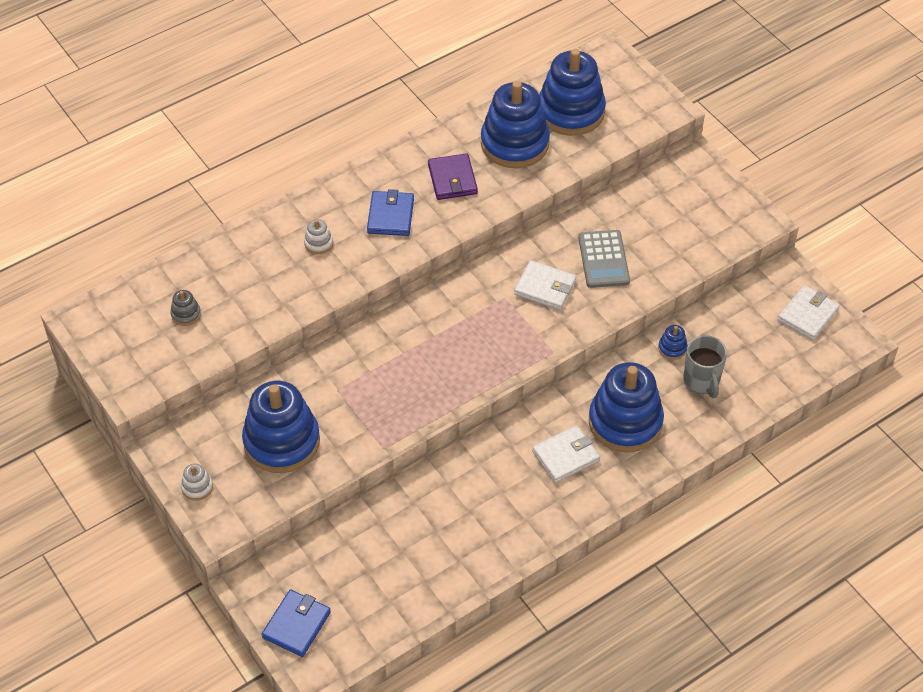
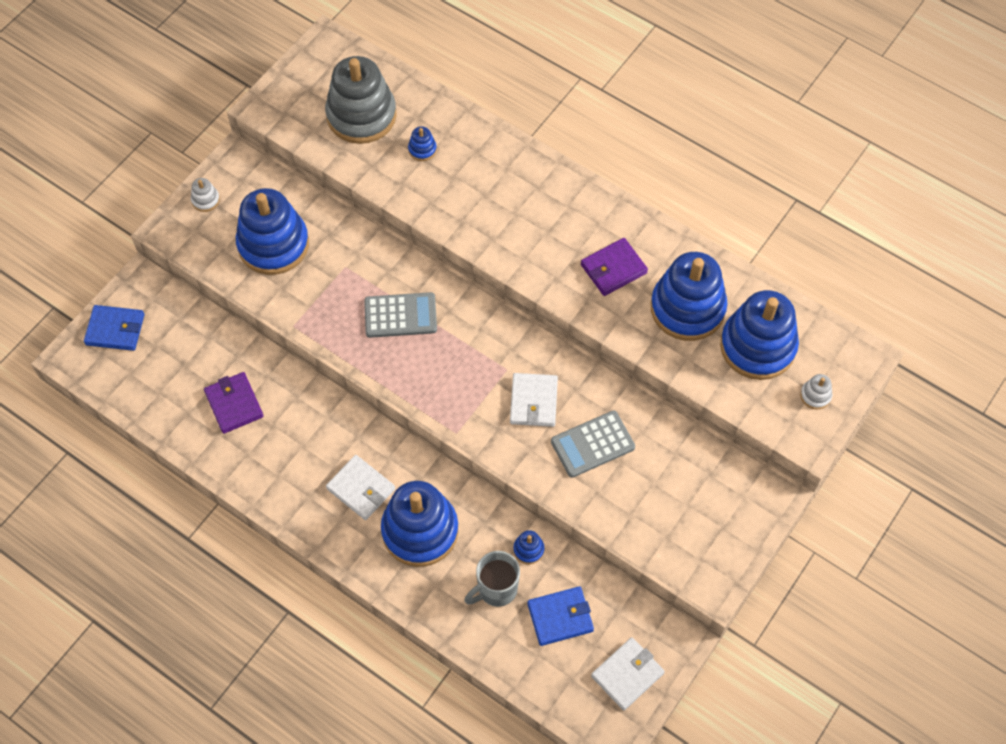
camera: 70 degrees right, 10 degrees up
(186, 314) = (361, 115): grey stacking toy -> grey stacking toy, size x2.50
(252, 278) = (422, 149): none -> blue stacking toy
(318, 243) = (484, 186): white stacking toy -> white stacking toy (815, 395)
(390, 216) = (543, 232): blue wallet -> blue wallet (560, 617)
(412, 360) = (400, 315): none -> grey calculator
(432, 537) = (234, 404): none -> purple wallet
(808, 315) = (627, 674): white wallet -> white wallet turned 60 degrees counterclockwise

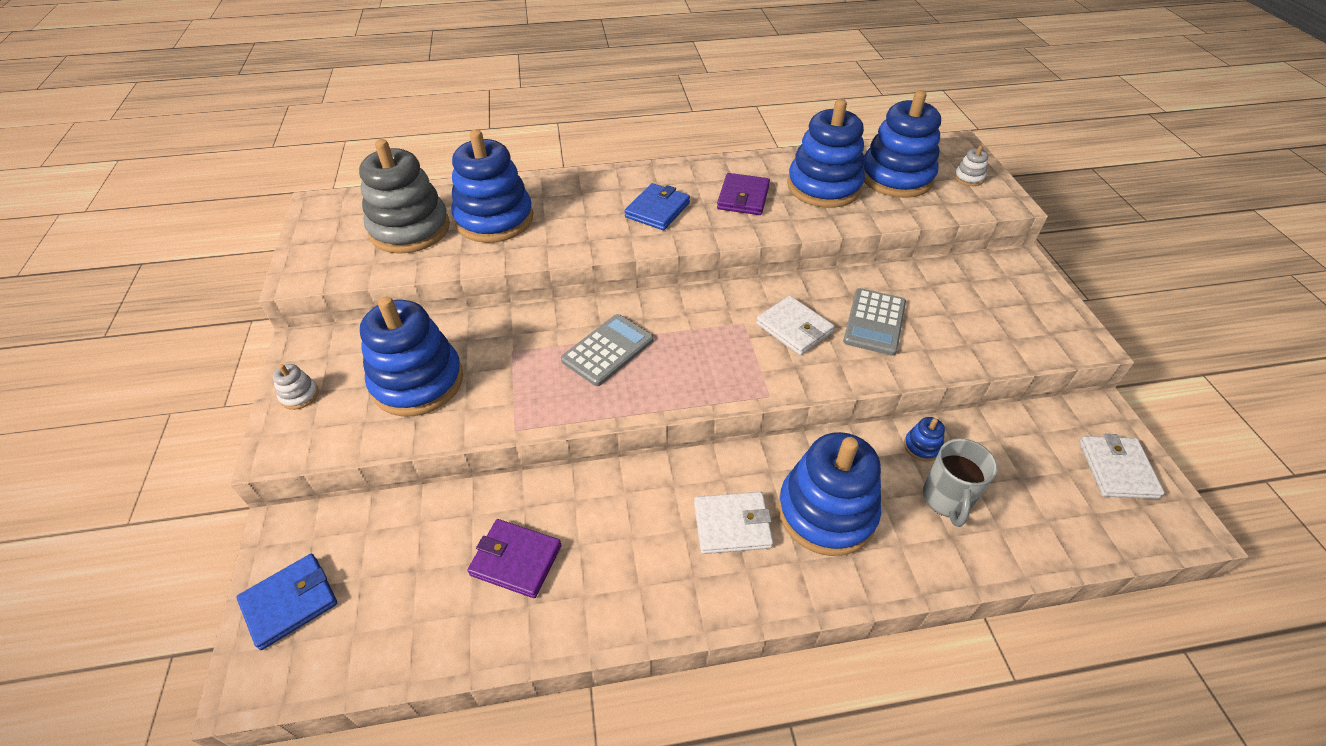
camera: 45 degrees left, 15 degrees down
(422, 149) = (494, 219): blue stacking toy -> blue stacking toy, size x2.50
(560, 617) = (1016, 474): blue wallet -> blue wallet (657, 210)

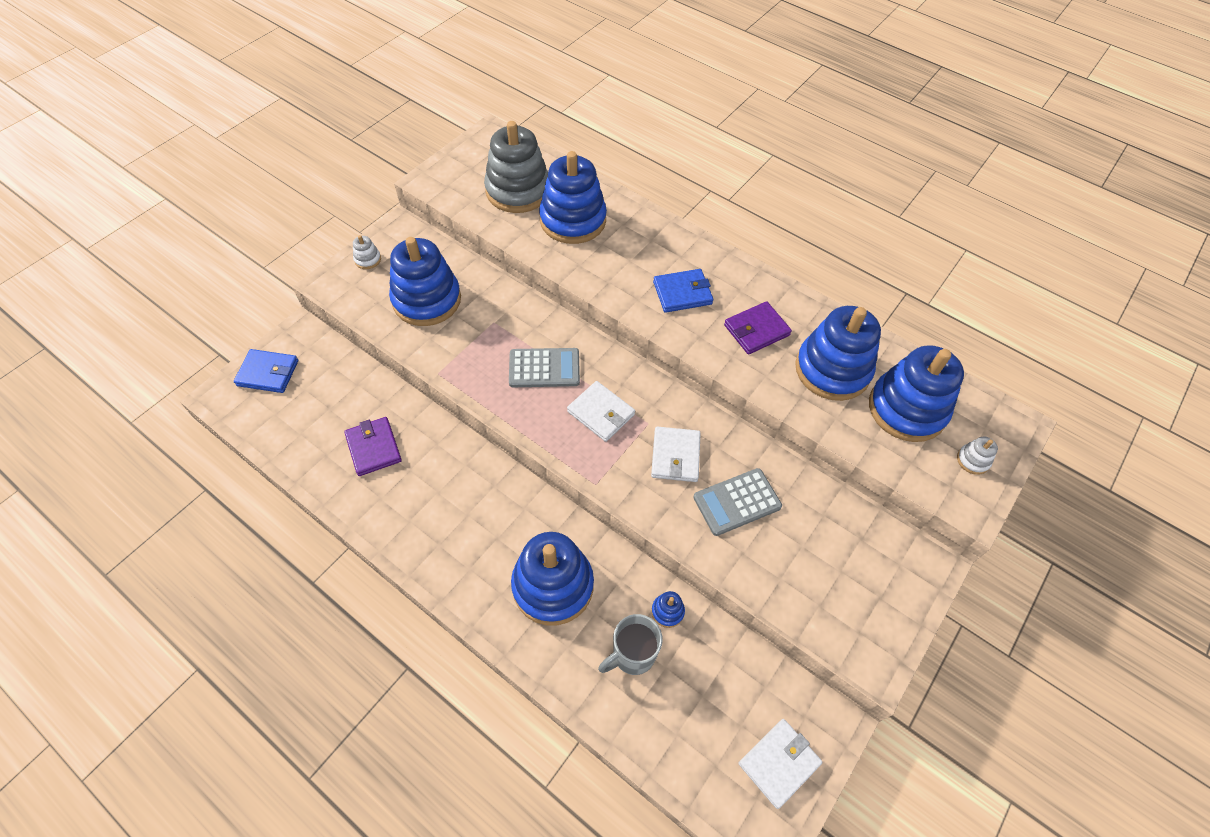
camera: 45 degrees right, 10 degrees up
(732, 525) = (494, 538): white wallet -> white wallet (601, 413)

